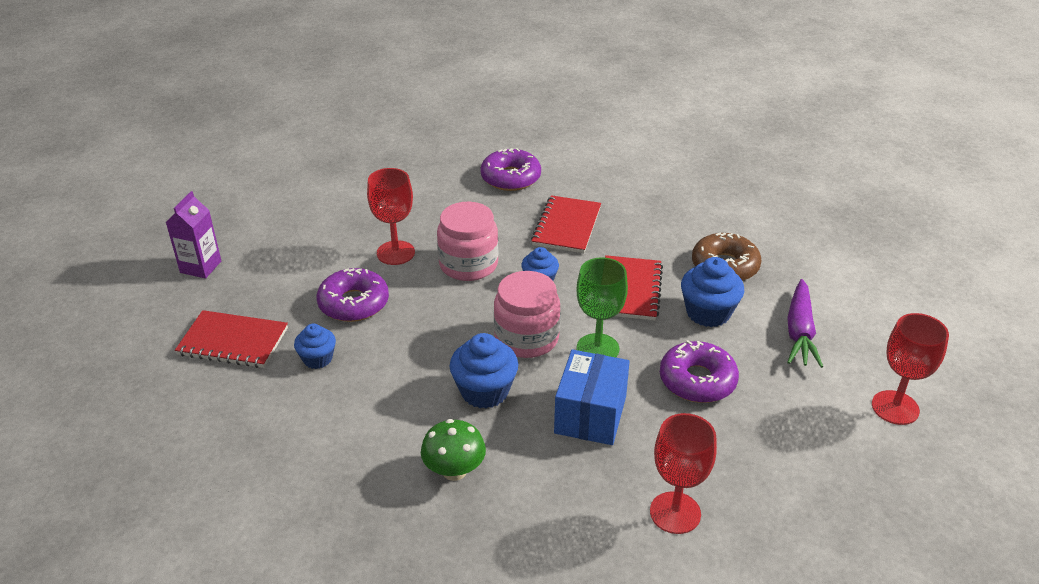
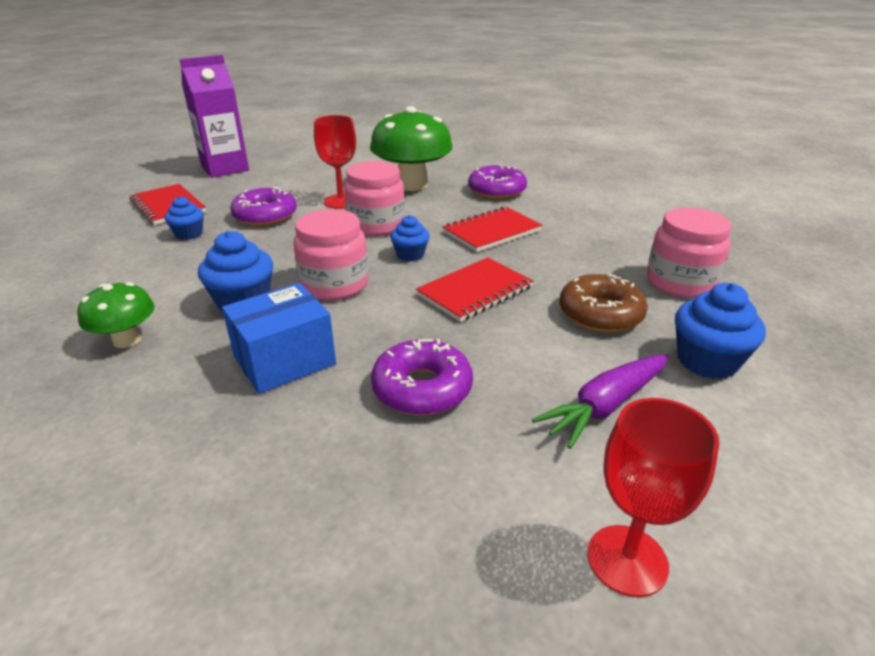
camera: 40 degrees right, 5 degrees down
(201, 267) = (225, 168): purple carton -> purple carton, size x1.61
(429, 203) = (412, 185): none -> green mushroom
(597, 348) = (376, 318): green goblet -> none
(675, 513) = (204, 489): red goblet -> none
(708, 313) = (523, 341): blue cupcake -> blue cupcake (707, 361)
(739, 214) = (680, 282): none -> pink jar

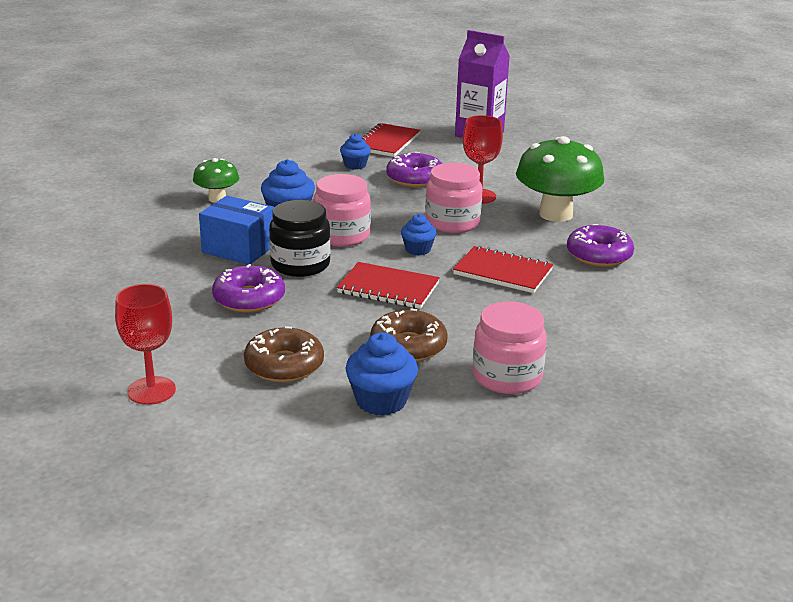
camera: 60 degrees right, 5 degrees down
(372, 328) = (300, 264): none -> black jar
(605, 406) = (284, 365): purple carrot -> brown donut

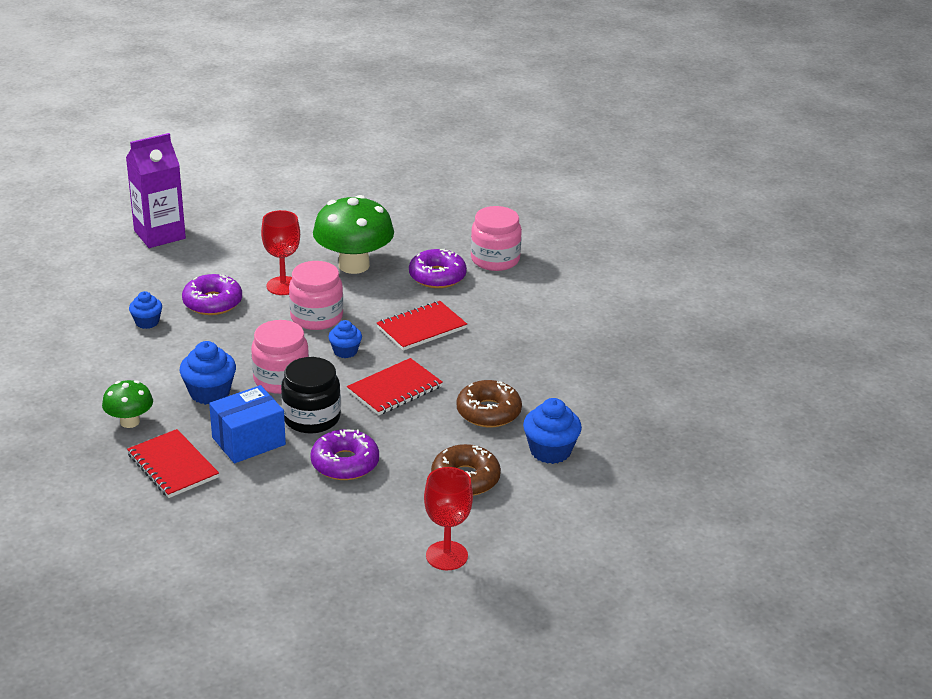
camera: 60 degrees left, 5 degrees up
(387, 142) = (117, 287): red notebook -> red notebook (173, 466)
(507, 377) = (565, 386): pink jar -> pink jar (495, 259)

